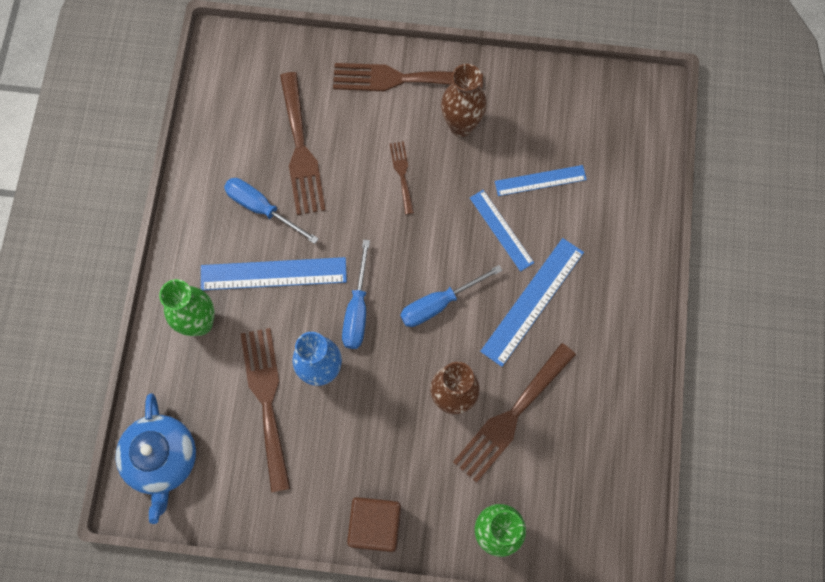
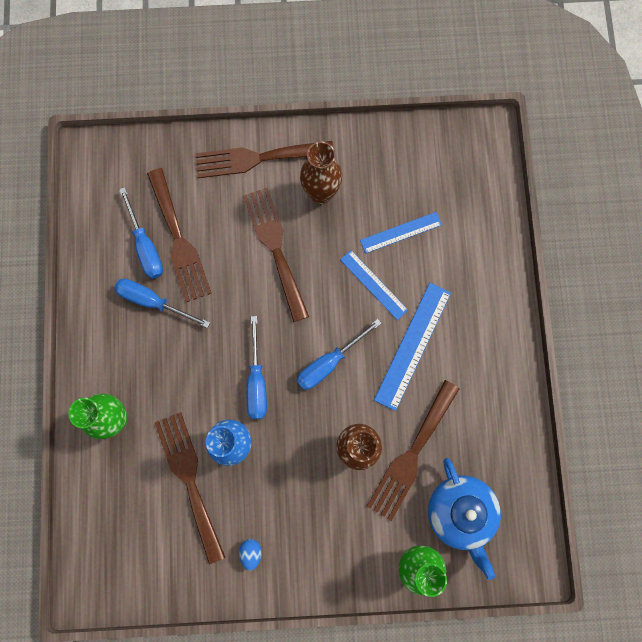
camera: 10 degrees left, 5 degrees up
(162, 459) = (104, 551): blue teapot -> blue teapot (460, 513)
(264, 150) = (145, 246): none -> blue screwdriver
(273, 273) = (175, 361): blue ruler -> none
(319, 489) = (251, 552): none -> blue egg
(375, 526) = (308, 576): brown cube -> none
(402, 174) = (275, 247): brown fork -> brown fork, size x1.97

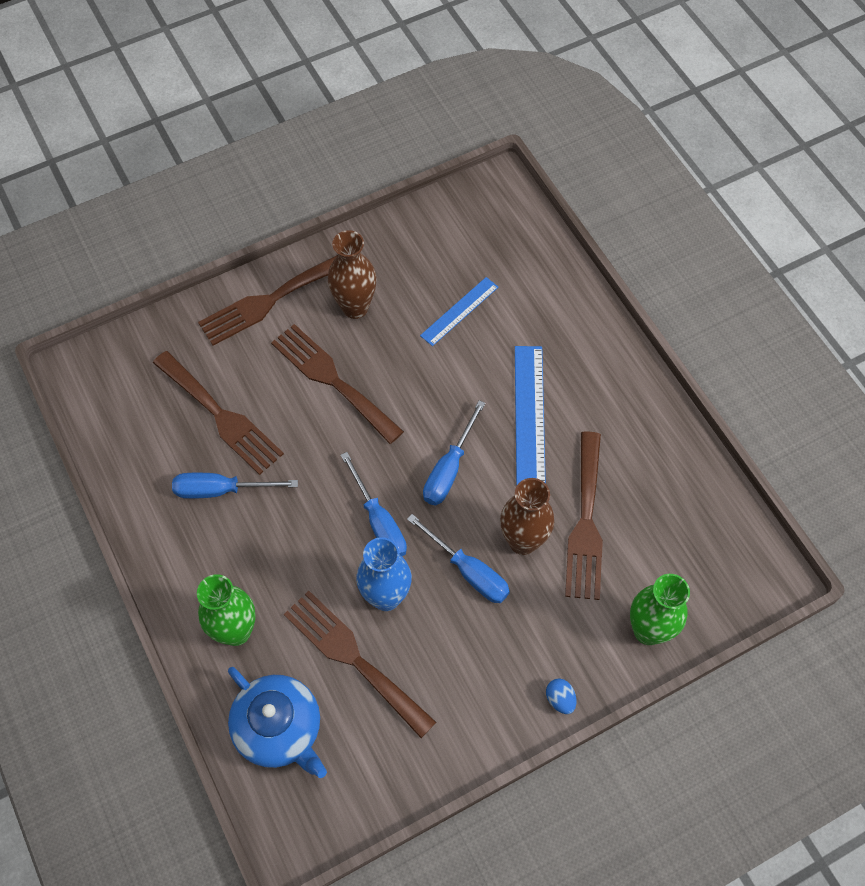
camera: 25 degrees left, 15 degrees down
(145, 246) = (185, 437): blue screwdriver -> blue screwdriver (468, 571)
(251, 552) = (463, 704): blue egg -> blue egg (560, 699)
(373, 284) = (457, 372): blue ruler -> none
(460, 513) = (668, 558): blue teapot -> blue teapot (279, 728)

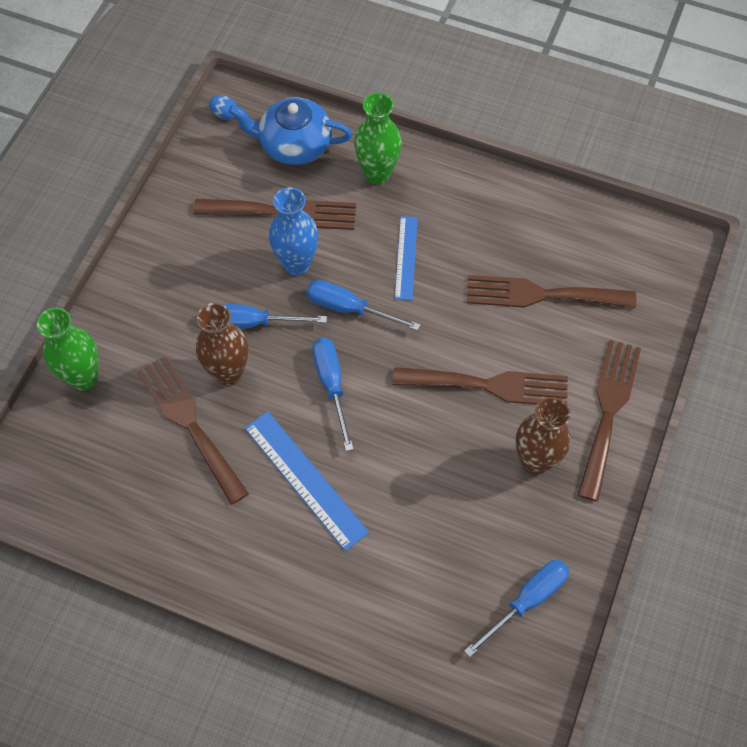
camera: 140 degrees right, 0 degrees up
(221, 490) = (483, 246): blue screwdriver -> blue screwdriver (527, 601)
(459, 311) = (445, 529): blue ruler -> blue ruler (406, 257)
(560, 699) = (118, 287): blue egg -> blue egg (224, 114)

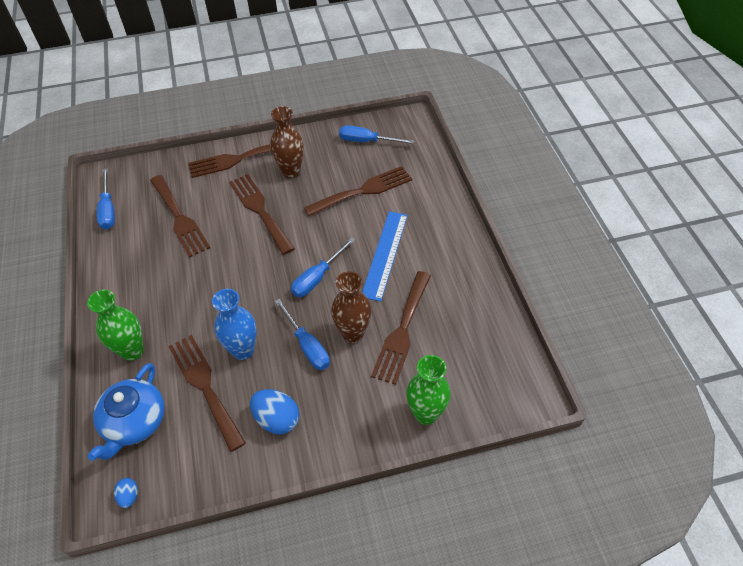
camera: 125 degrees left, 10 degrees down
(195, 252) = (277, 419): none -> blue egg
(294, 144) = (134, 422): blue teapot -> blue teapot turned 45 degrees clockwise
(349, 308) = (257, 301): blue screwdriver -> blue screwdriver (108, 210)
(406, 257) = (196, 294): blue ruler -> none
(431, 527) = (363, 191): none -> brown fork

